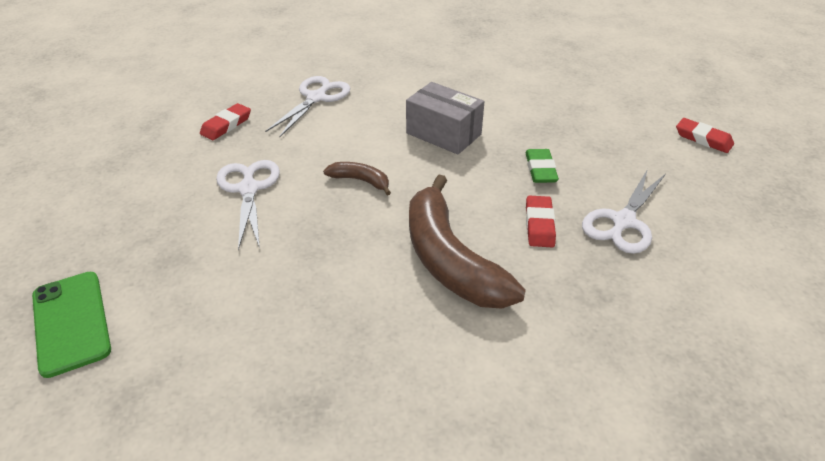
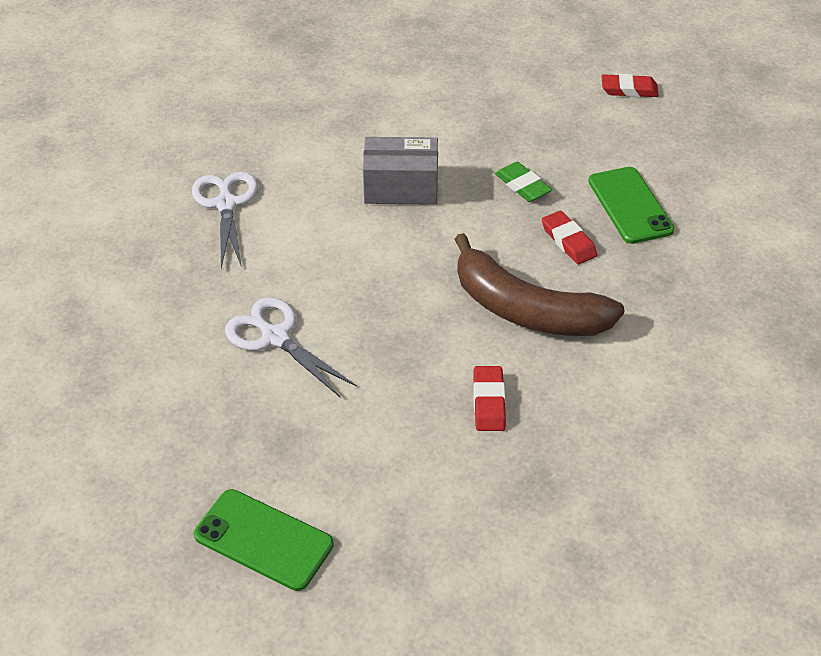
camera: 35 degrees left, 5 degrees up
(226, 125) = (164, 281): red eraser -> red eraser (489, 402)
(360, 181) = (374, 275): brown banana -> none
(623, 222) = (630, 205): white scissors -> green phone

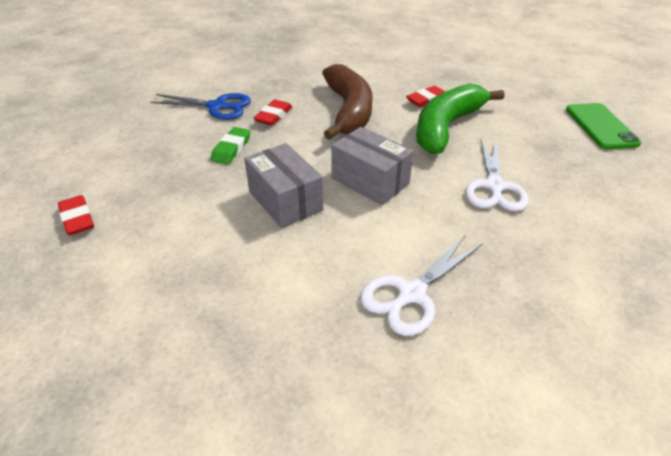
camera: 125 degrees left, 5 degrees down
(374, 254) = (370, 181): none -> grey box
(409, 376) = (446, 127): none -> green banana
(629, 90) = (69, 143): red eraser -> red eraser (77, 218)
(630, 205) = (217, 107): green phone -> blue scissors

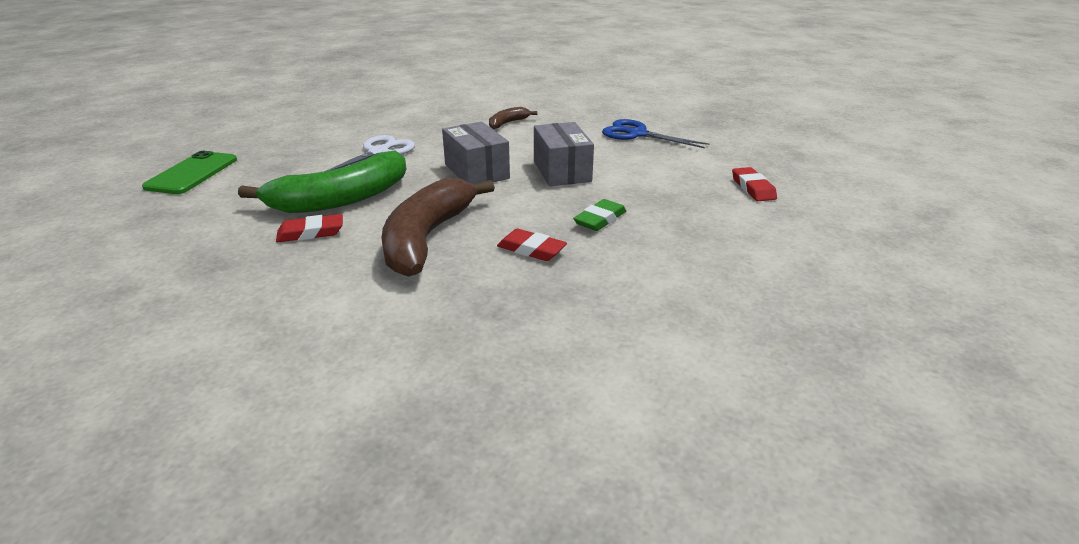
camera: 160 degrees left, 10 degrees down
(217, 107) = (608, 279): blue scissors -> blue scissors (637, 134)
(273, 116) = (531, 249): red eraser -> red eraser turned 75 degrees clockwise
(411, 294) = (508, 123): white scissors -> brown banana

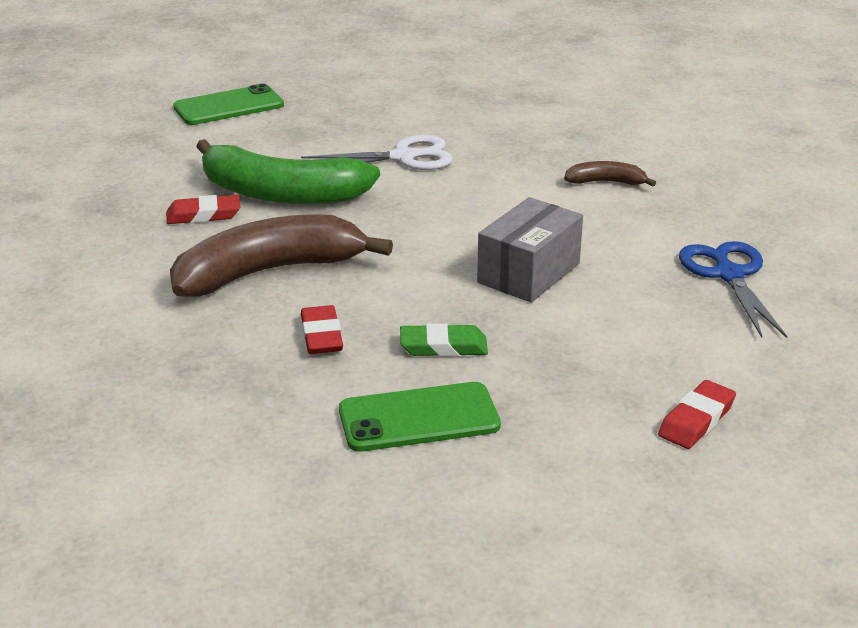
camera: 50 degrees right, 0 degrees up
(311, 233) = (203, 215): red eraser -> red eraser turned 45 degrees counterclockwise
(476, 171) = (446, 227): grey box -> none
(664, 254) = (419, 418): none -> green phone

